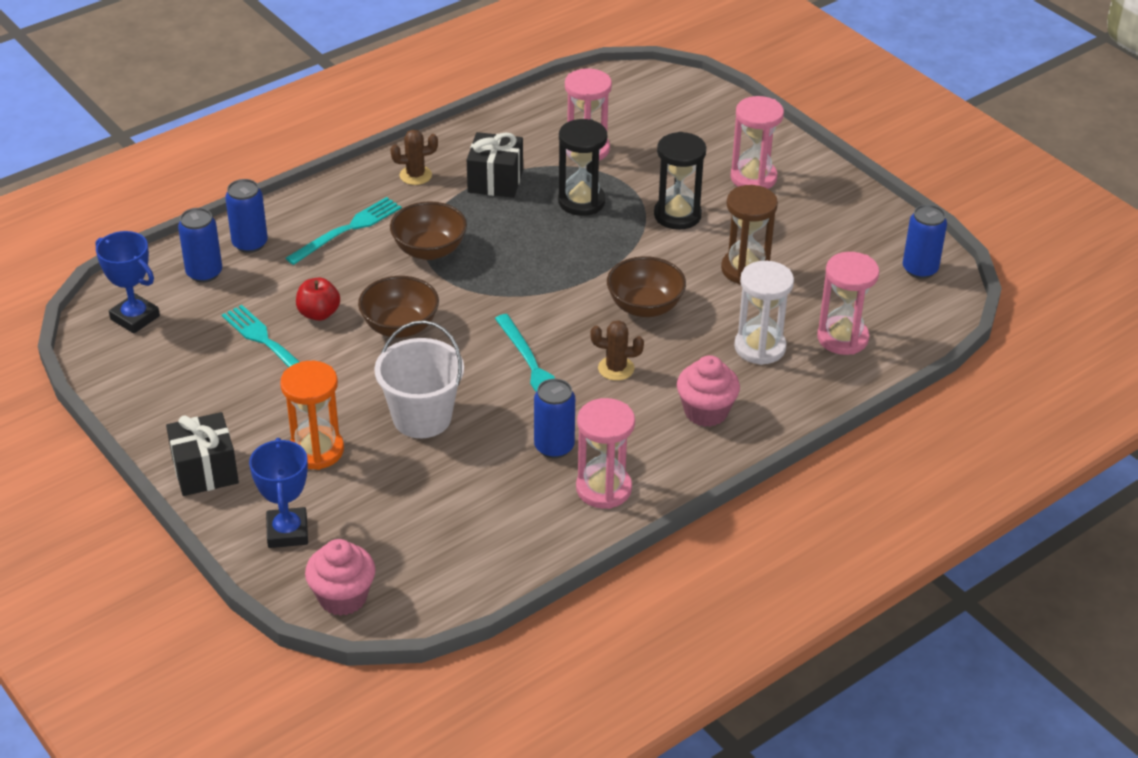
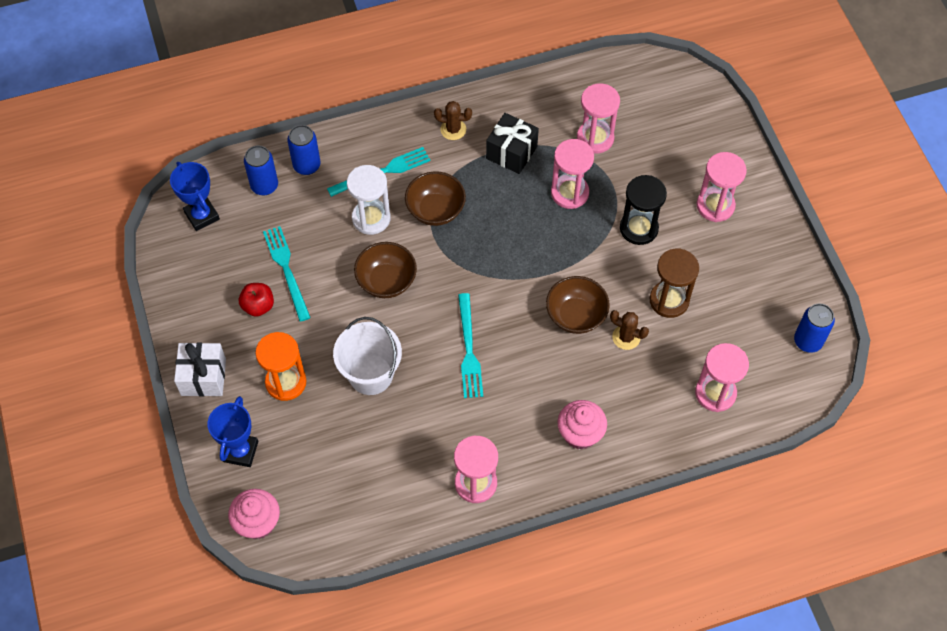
camera: 20 degrees right, 20 degrees up
(205, 471) = (203, 377): black gift -> white gift
(319, 313) = (332, 250): red apple -> red apple (258, 306)
(554, 447) = (455, 432): blue can -> none
(581, 201) = (569, 193): black hourglass -> pink hourglass
(616, 368) = (530, 371): brown cactus -> brown cactus (626, 337)
(760, 347) = (647, 383): white hourglass -> white hourglass (371, 218)

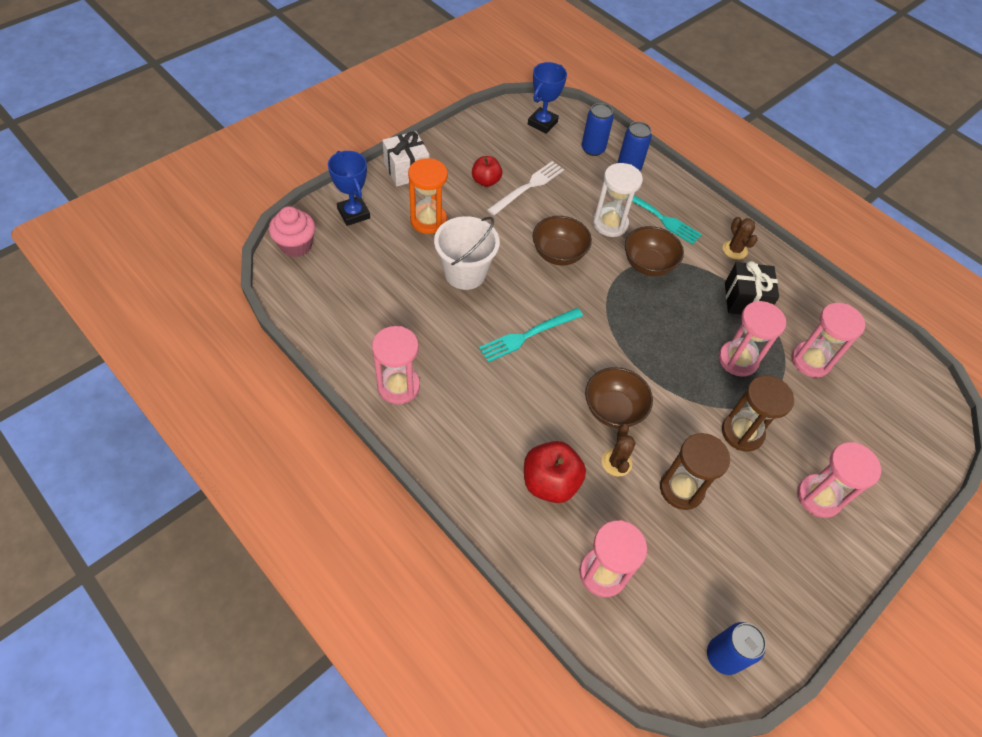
camera: 60 degrees right, 5 degrees down
(240, 451) = (353, 213): blue trophy -> blue trophy turned 75 degrees clockwise
(286, 270) = (528, 187): turquoise fork -> white fork
(580, 434) = (490, 457): pink cupcake -> none
(623, 397) = (550, 482): none -> red apple
(638, 228) = (742, 432): black hourglass -> brown hourglass

